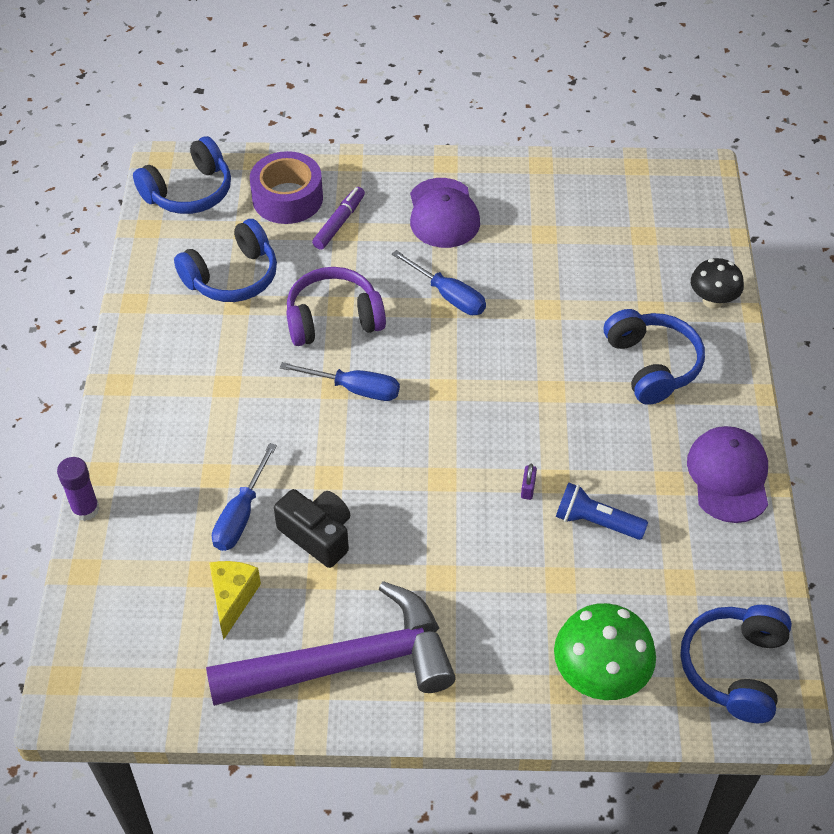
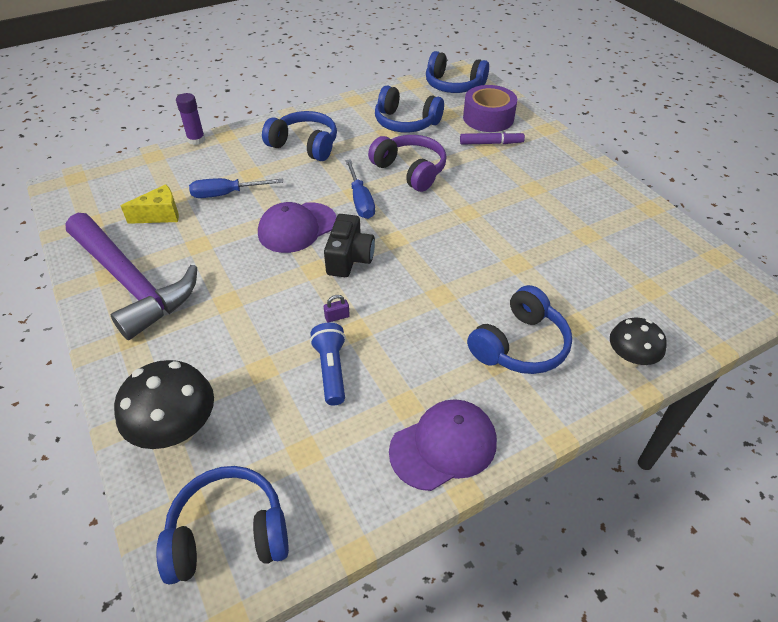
camera: 60 degrees right, 5 degrees down
(198, 397) = (304, 145): none -> blue headphones
(317, 535) = (229, 230): black camera -> black camera (349, 258)
(443, 213) = (549, 181): purple cap -> purple cap (297, 227)
(448, 295) = (479, 210): blue screwdriver -> none
(599, 676) = (177, 431): green mushroom -> black mushroom

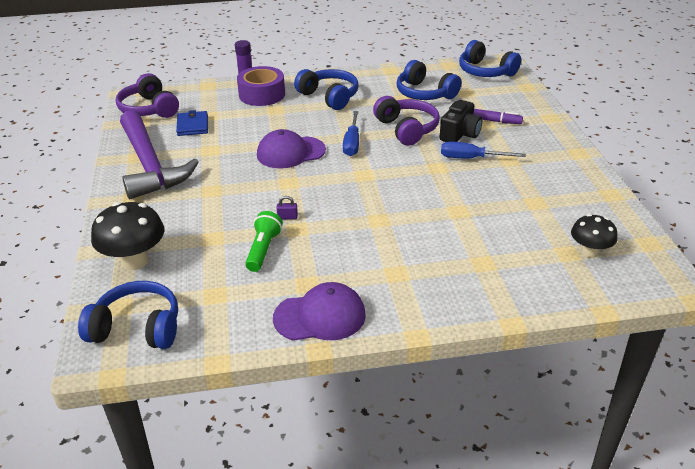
camera: 20 degrees right, 10 degrees down
(93, 202) = (149, 109): none -> purple headphones
(160, 215) = (192, 126): yellow cheese -> blue wallet
(226, 194) = (249, 120): blue screwdriver -> blue screwdriver (471, 158)
(331, 370) = (263, 250): blue flashlight -> green flashlight
(349, 258) = (320, 181): black camera -> black camera (460, 134)
(488, 118) = (501, 101): purple tape -> purple tape (262, 94)
(519, 345) = (423, 267): blue headphones -> none
(629, 359) = (512, 297): black mushroom -> black mushroom (589, 252)

